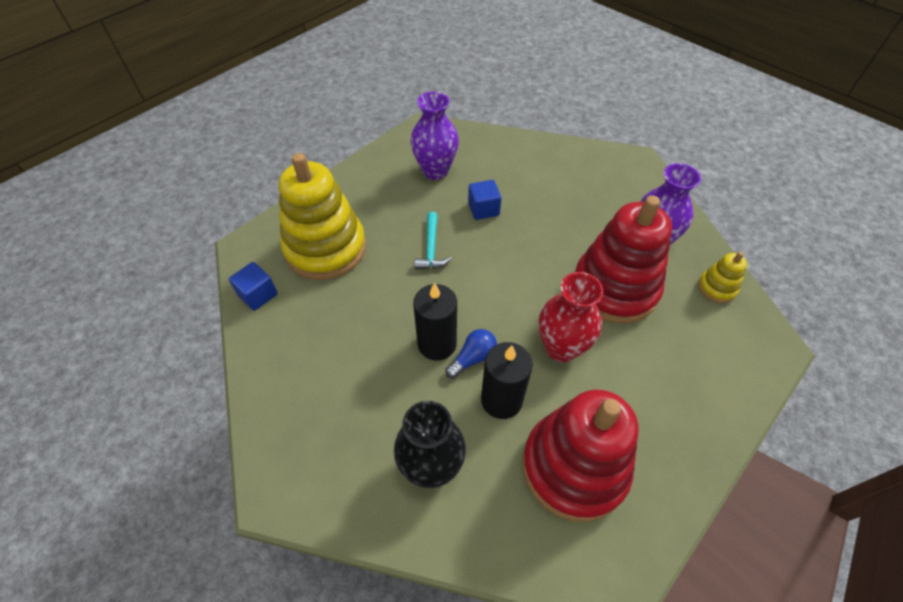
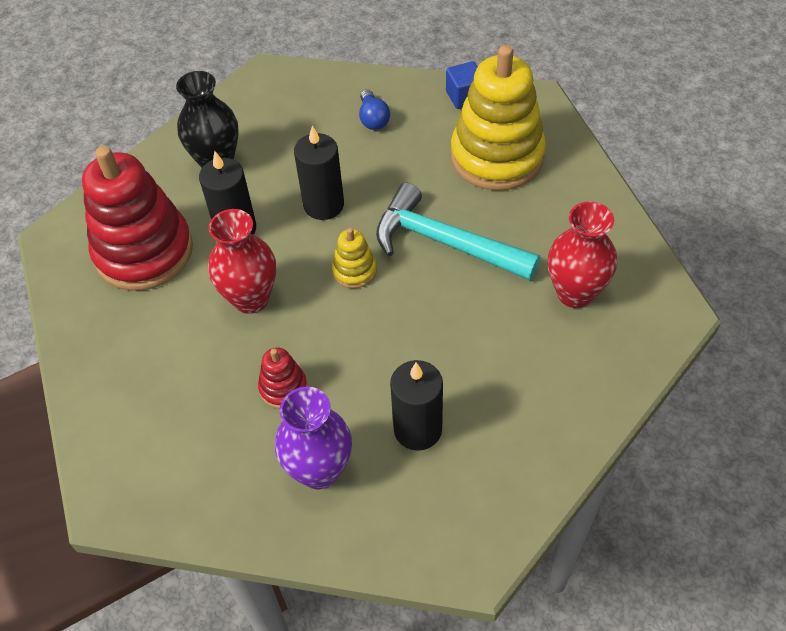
camera: 120 degrees right, 0 degrees up
(431, 248) = (445, 242): turquoise hammer -> turquoise hammer, size x1.93
(435, 171) = (575, 293): purple vase -> red vase
(473, 358) = (290, 225): blue light bulb -> blue light bulb (373, 118)
(483, 209) = (478, 315): blue cube -> none
(585, 208) = (417, 429): none -> black candle
(614, 288) = (283, 388): red stacking toy -> red stacking toy, size x0.44
(716, 288) = (212, 499): yellow stacking toy -> yellow stacking toy (354, 271)

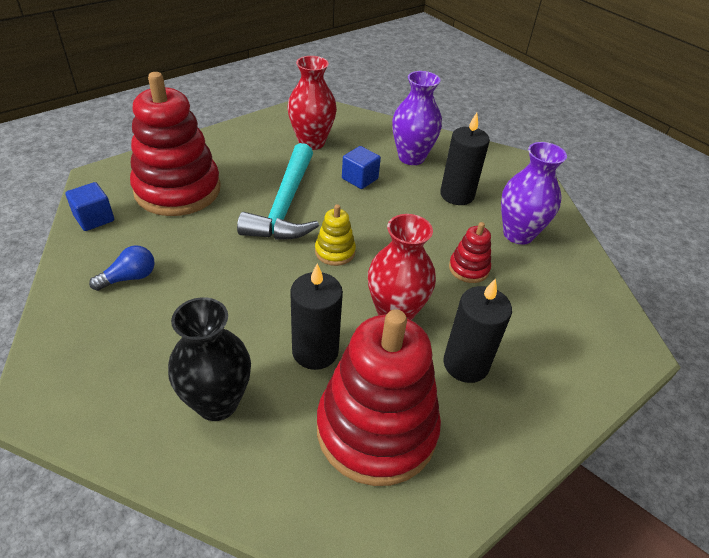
camera: 115 degrees left, 10 degrees down
(323, 205) = (262, 289): black candle -> black candle (466, 364)
(480, 327) = (360, 179): none -> blue cube
(497, 156) = (178, 190): yellow stacking toy -> red stacking toy
(517, 403) = (411, 157): none -> purple vase

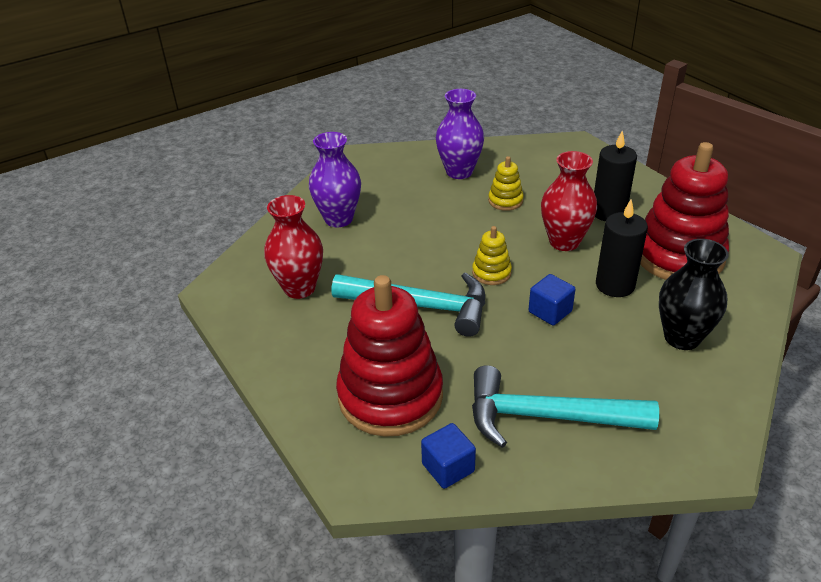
camera: 80 degrees left, 5 degrees down
(129, 278) = (547, 416): blue light bulb -> turquoise hammer
(360, 179) = (374, 254): blue cube -> blue cube (550, 311)
(457, 195) = (404, 197): black candle -> none
(468, 268) = (505, 201): red stacking toy -> yellow stacking toy

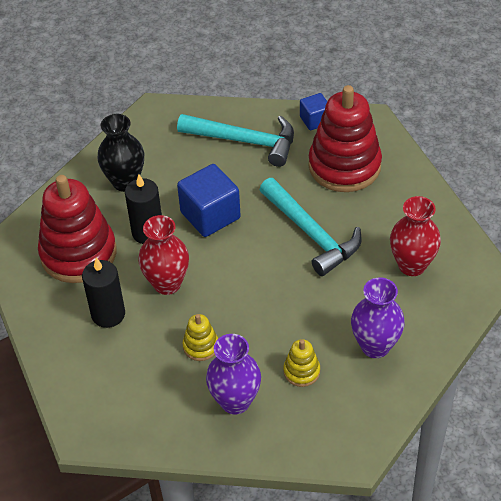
camera: 170 degrees left, 10 degrees up
(420, 306) = (311, 233): turquoise hammer -> turquoise hammer turned 150 degrees counterclockwise
(491, 273) = (244, 258): yellow stacking toy -> yellow stacking toy (301, 371)
(550, 311) = (210, 215): blue cube -> blue cube, size x1.76

